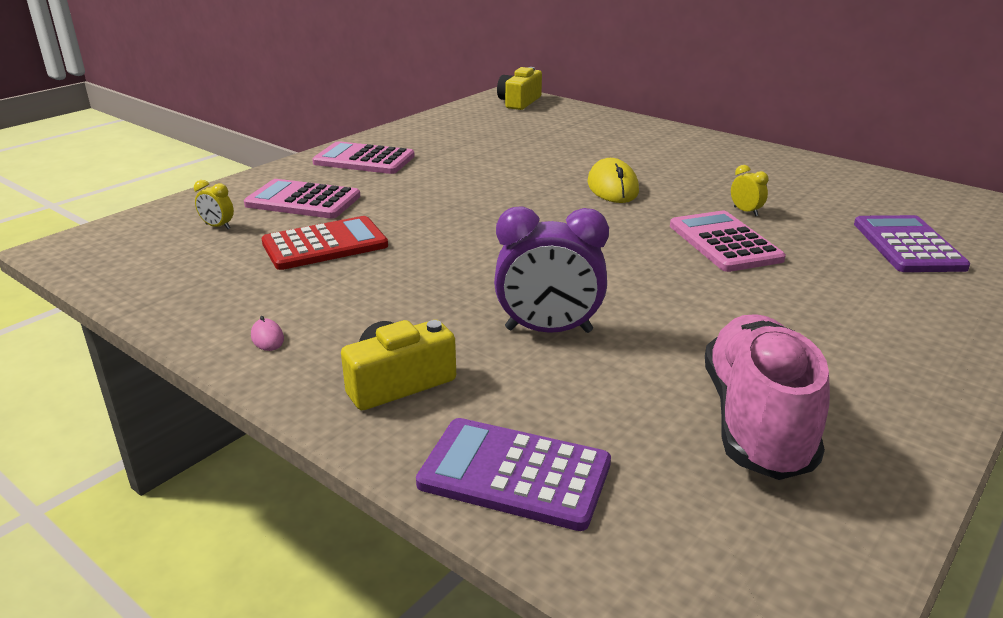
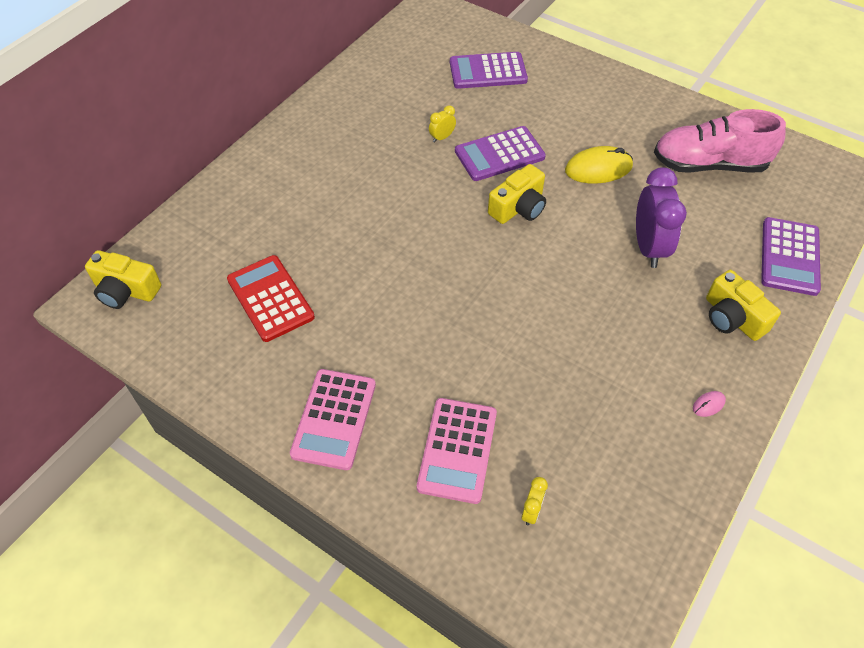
camera: 95 degrees left, 25 degrees up
(325, 245) = (553, 405): red calculator -> red calculator (270, 298)
(612, 187) = (399, 211): yellow mouse -> yellow mouse (598, 168)
(624, 247) = (518, 207): none -> yellow camera
(724, 242) = (499, 154): pink calculator -> purple calculator

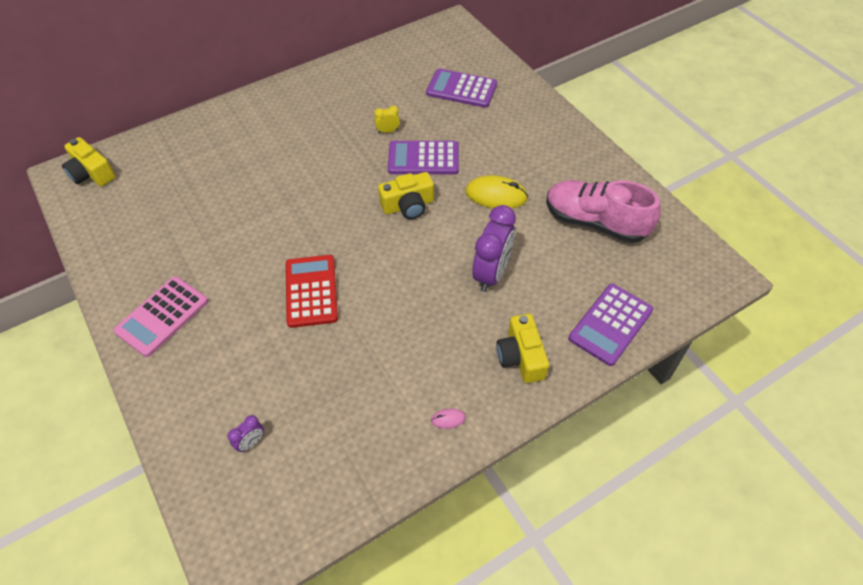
camera: 25 degrees right, 0 degrees up
(270, 298) = (180, 212): red calculator -> red calculator (311, 291)
(457, 450) = (230, 374): pink calculator -> none
(531, 511) = (251, 442): yellow clock -> purple clock

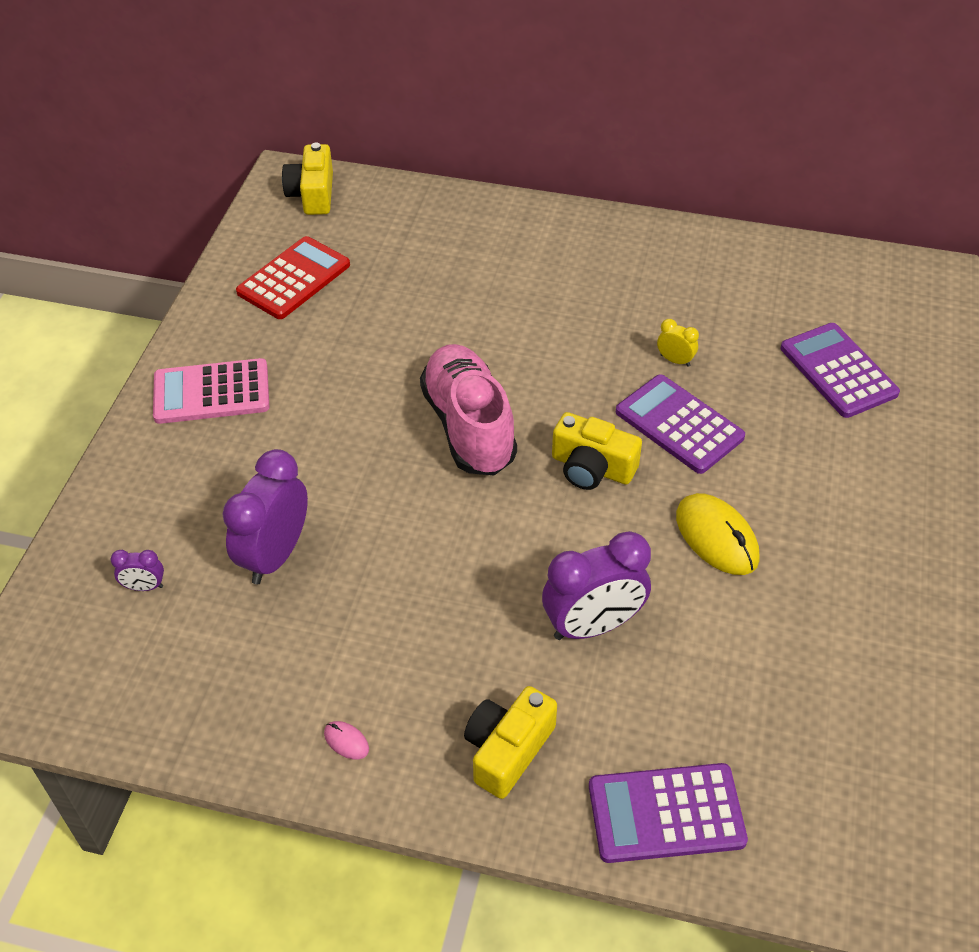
camera: 45 degrees right, 5 degrees down
(304, 367) = (275, 555): none -> purple clock
(311, 291) = (374, 481): red calculator -> red calculator (294, 279)
(595, 222) = (810, 674): pink shoe -> pink shoe (469, 426)

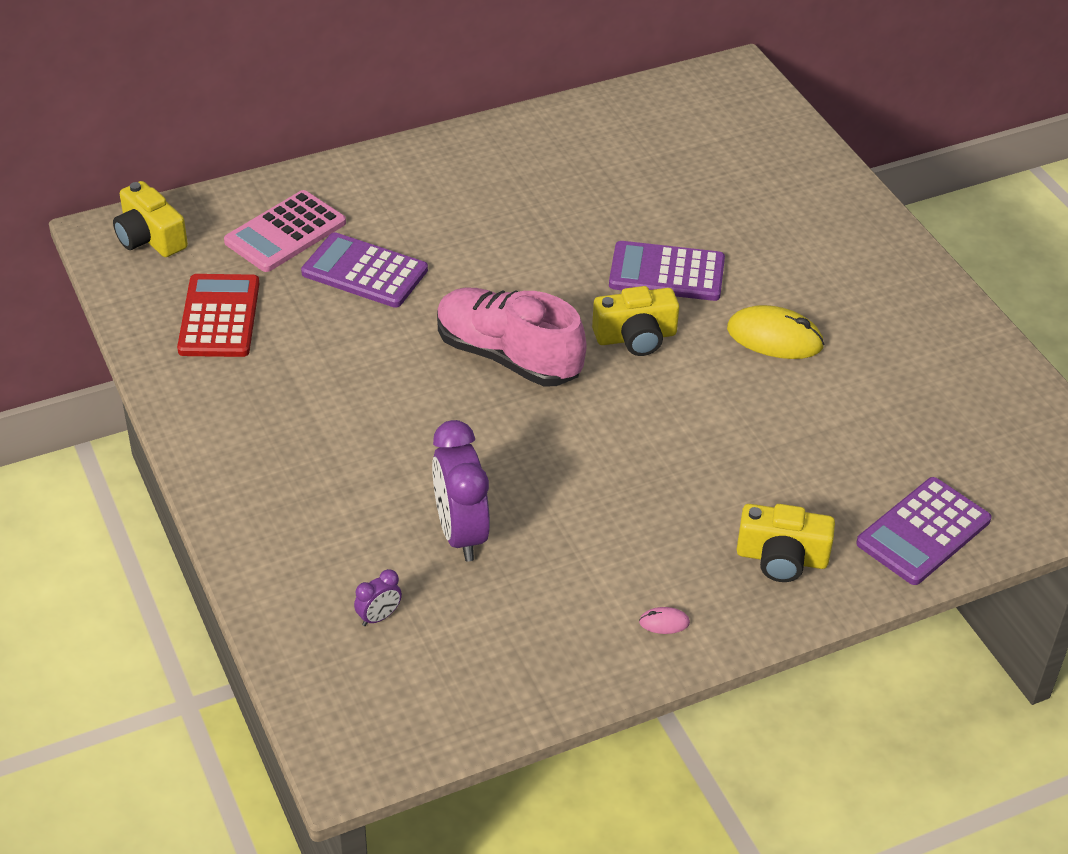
camera: 40 degrees left, 5 degrees down
(211, 392) = (255, 444): pink calculator -> pink calculator (285, 232)
(508, 750) = (782, 558): yellow camera -> yellow camera turned 75 degrees counterclockwise
(593, 625) = (752, 444): purple clock -> none
(675, 360) = (614, 227): yellow clock -> none
(838, 371) = (740, 176): purple calculator -> purple calculator (364, 271)

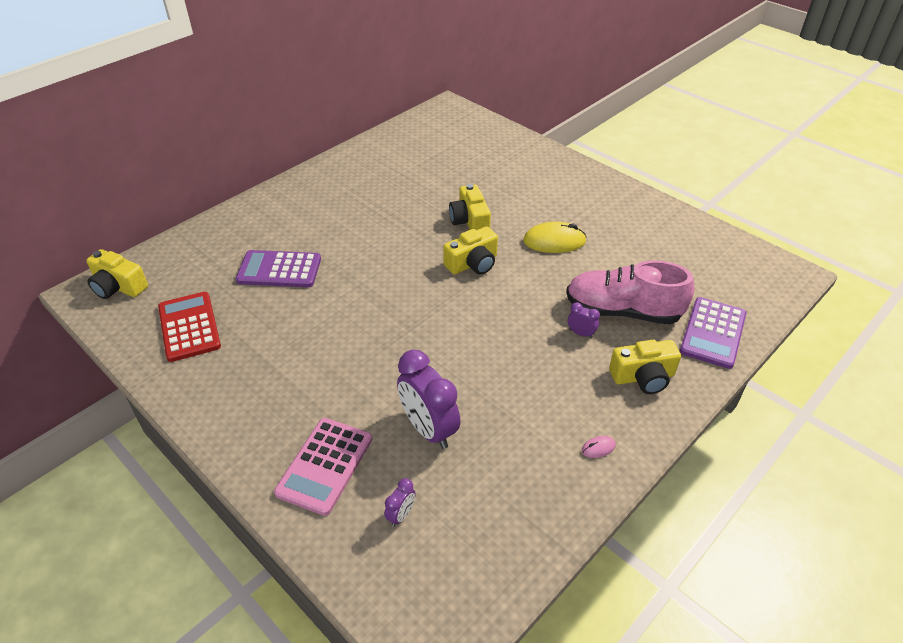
camera: 20 degrees left, 0 degrees up
(285, 232) = (214, 259): pink calculator -> pink calculator (325, 465)
(508, 356) = (399, 298): pink shoe -> pink shoe (622, 311)
(667, 272) = (470, 221): purple calculator -> yellow camera
(731, 477) = (581, 333): none -> purple clock

